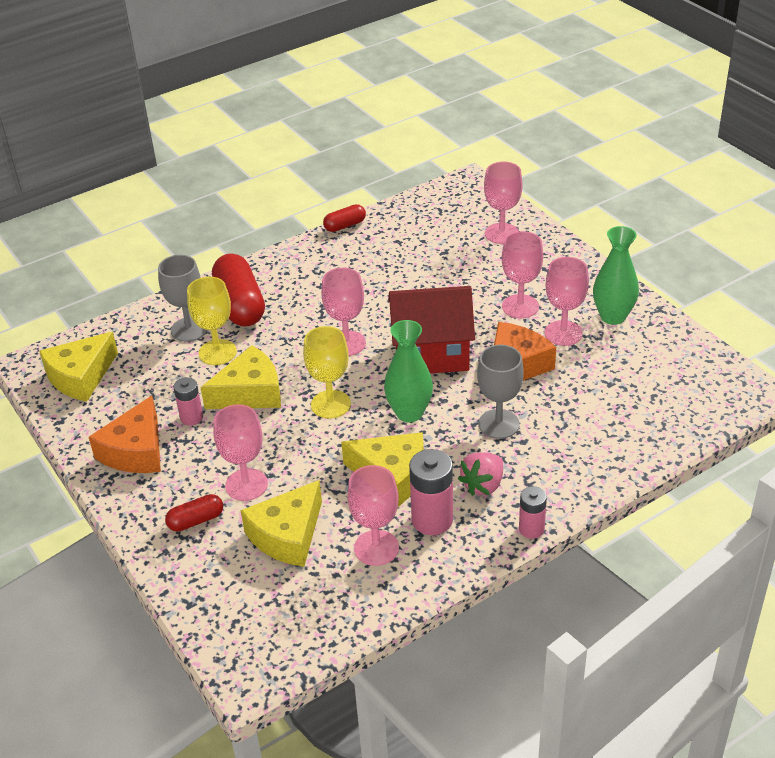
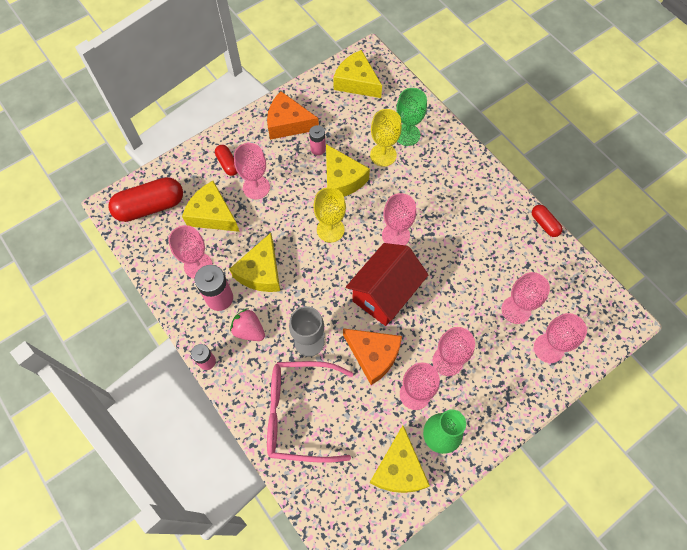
camera: 85 degrees right, 25 degrees up
(189, 329) = (407, 135): grey goblet -> green goblet
(240, 305) = (436, 162): red capsule -> red capsule (150, 207)
(409, 413) = (321, 281): green vase -> none
(431, 355) = (385, 294): red house -> red house turned 45 degrees clockwise
(455, 253) = (516, 310): none -> pink goblet
(597, 432) = (299, 413): none -> pink glasses
(654, 348) = (398, 468): none -> yellow cheese

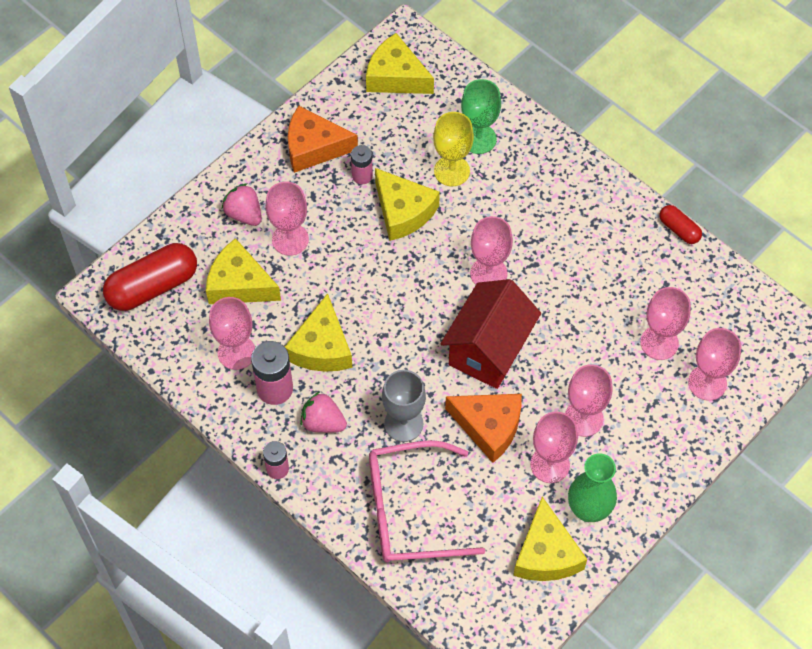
camera: 10 degrees left, 5 degrees down
(228, 164) = (244, 214): red capsule -> pink strawberry
(330, 230) = (401, 279): yellow goblet -> none

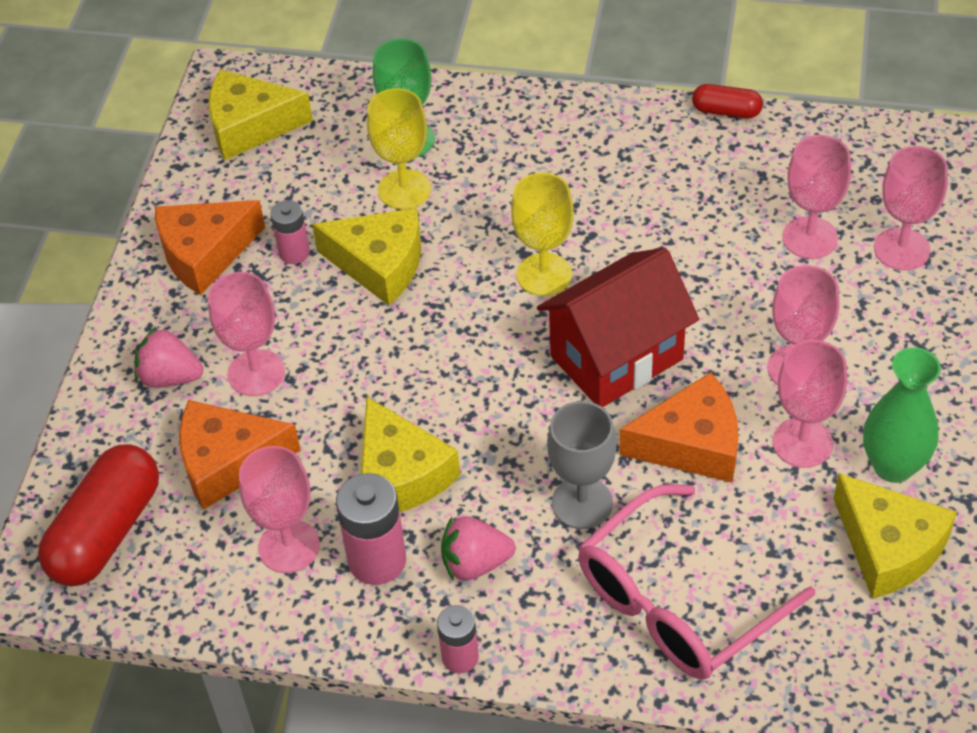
camera: 30 degrees left, 10 degrees down
(239, 284) = (228, 462): yellow cheese -> orange cheese
(488, 273) = (544, 275): pink goblet -> yellow goblet
(489, 350) = (616, 358): red house -> red house turned 60 degrees clockwise

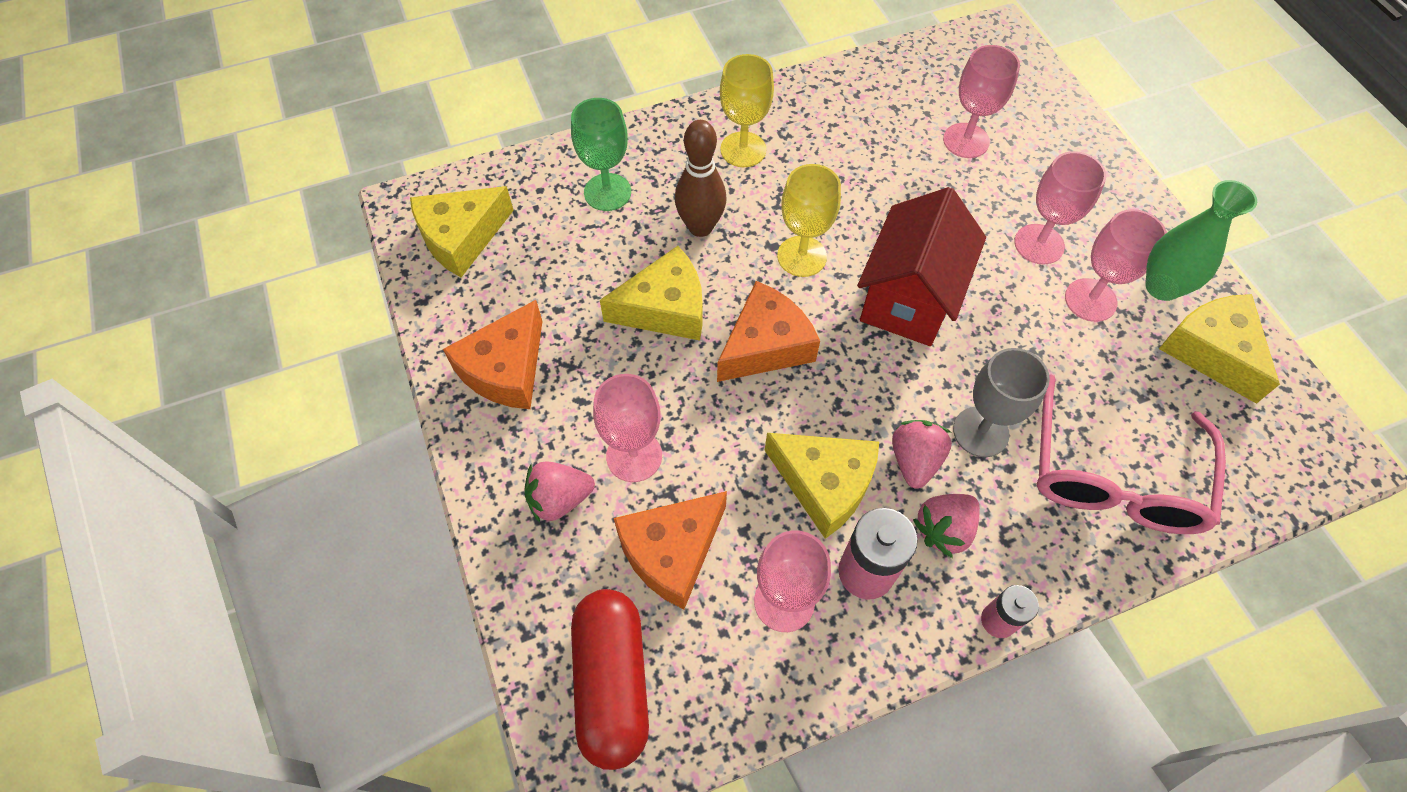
camera: 35 degrees left, 10 degrees up
(294, 252) = (585, 332): pink battery -> none
(404, 189) = (636, 235): yellow goblet -> yellow goblet (743, 149)
(470, 207) = (700, 227): none -> brown bowling pin
(498, 496) = (914, 460): none -> pink strawberry
(692, 444) = (1018, 340): orange cheese -> orange cheese (765, 345)
(726, 111) = (831, 70): red capsule -> none
(888, 548) = (1211, 351): yellow cheese -> yellow cheese turned 135 degrees counterclockwise
(901, 249) = (1032, 122): pink goblet -> none

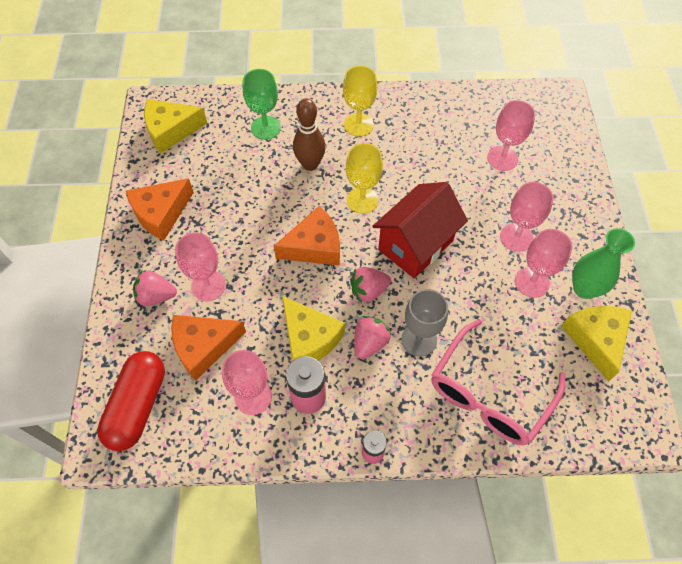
camera: 20 degrees right, 0 degrees up
(665, 308) = (266, 206): yellow cheese -> none
(944, 529) = (367, 389): pink strawberry -> pink strawberry (368, 290)

